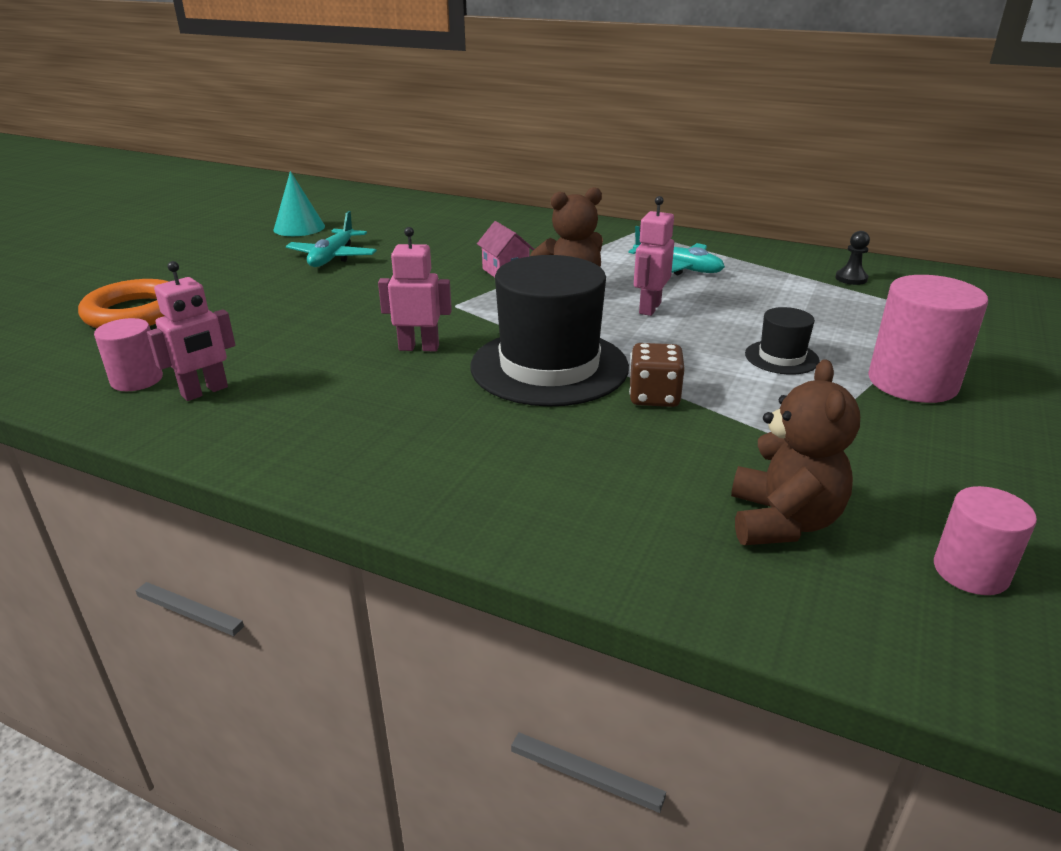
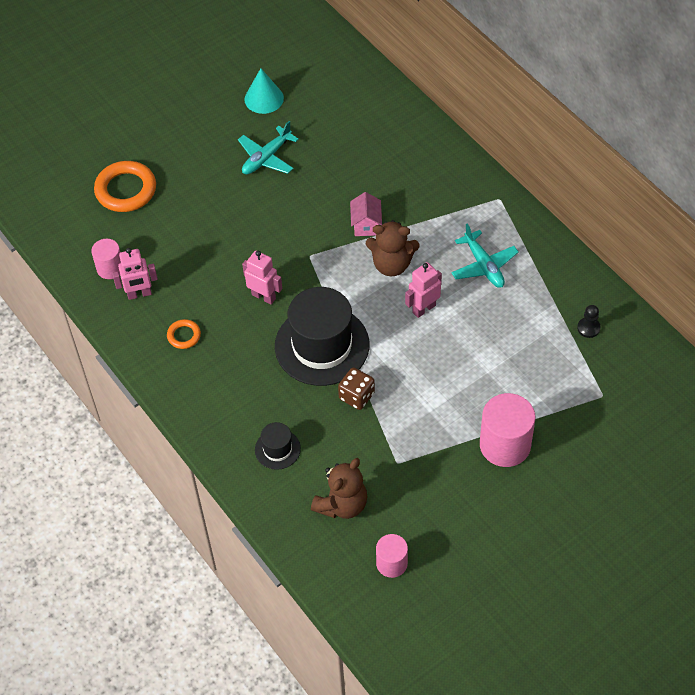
camera: 30 degrees right, 25 degrees up
(314, 412) = (184, 336): none -> orange ring
(781, 357) = (455, 392): black hat -> black hat (277, 449)

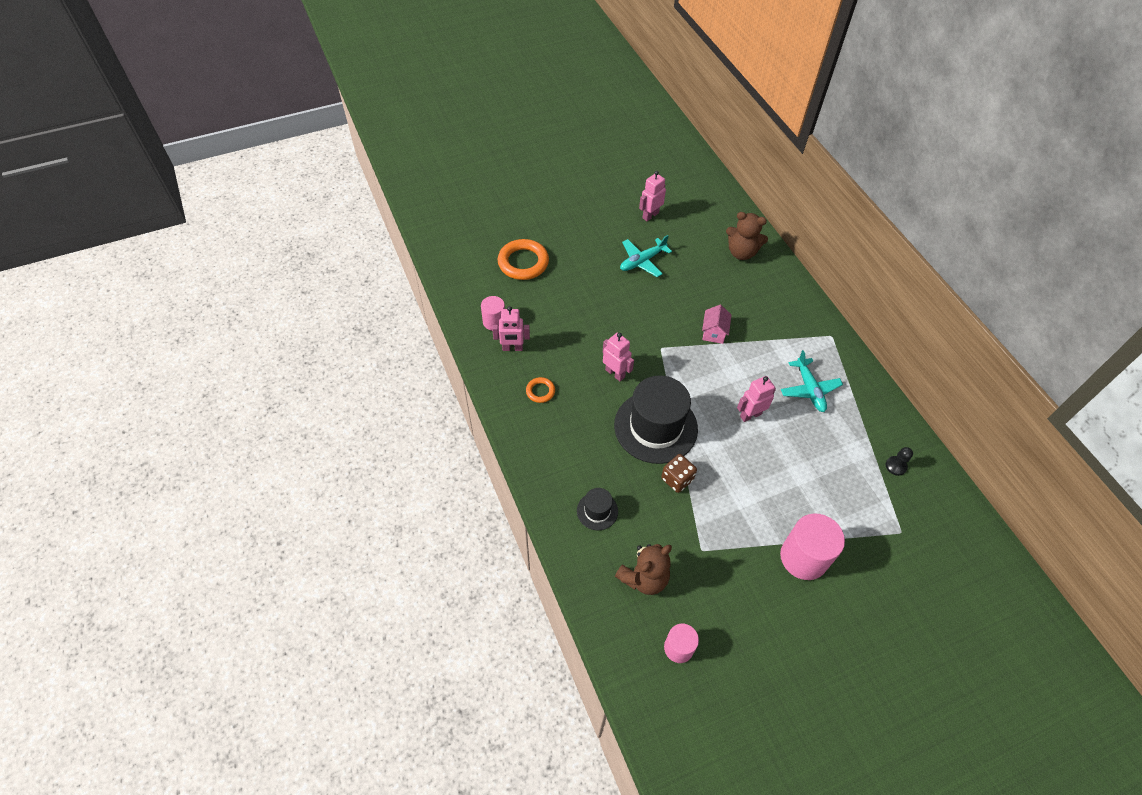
camera: 10 degrees right, 0 degrees up
(264, 98) = (650, 215): turquoise cone -> pink robot
(391, 264) = (729, 371): brown teddy bear -> brown teddy bear (741, 252)

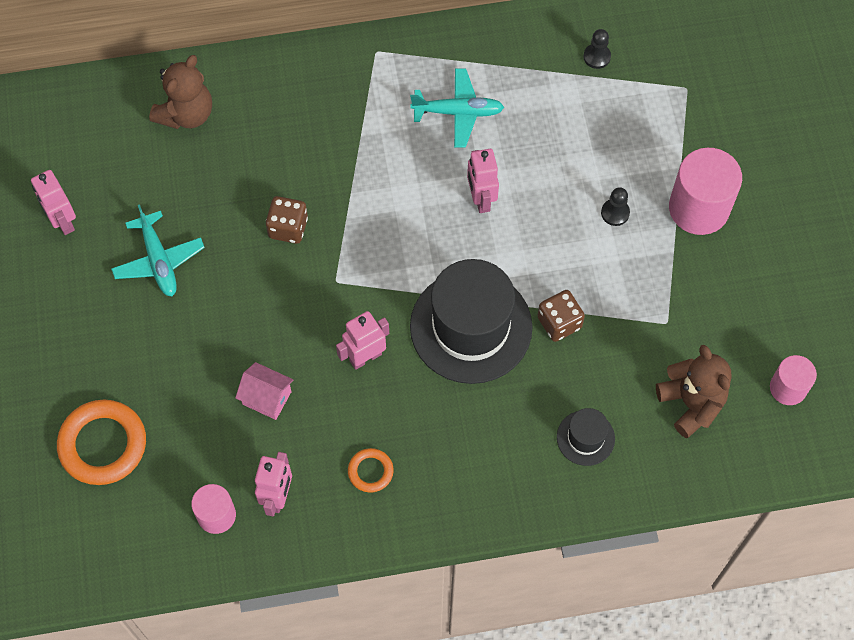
camera: 75 degrees left, 10 degrees up
(687, 316) = (288, 228): none -> brown dice
(714, 332) = (328, 201): pink house -> pink house (267, 398)
(775, 500) = (615, 213): none -> black pawn

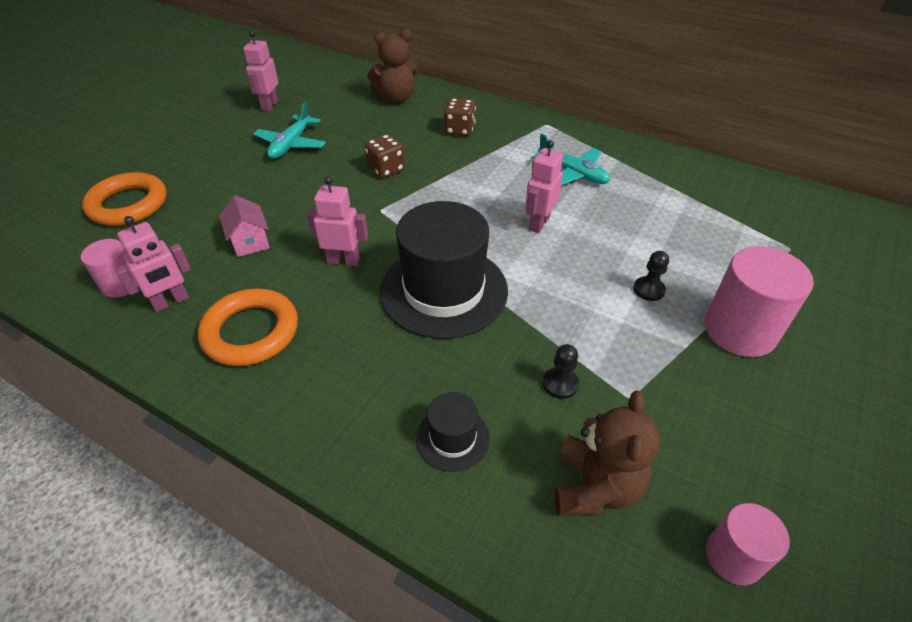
camera: 40 degrees right, 20 degrees down
(370, 471) = (251, 332): orange ring -> orange ring, size x1.95
(559, 323) = (521, 333): brown dice -> brown dice (459, 130)
(597, 57) = (718, 195): black pawn -> black pawn (560, 384)

